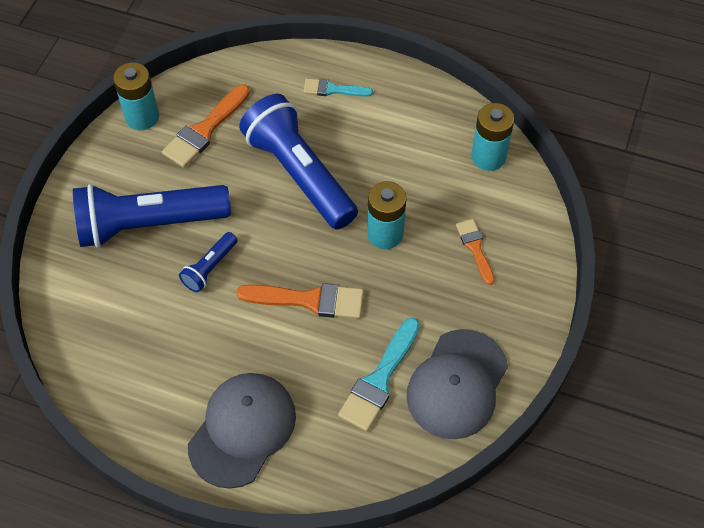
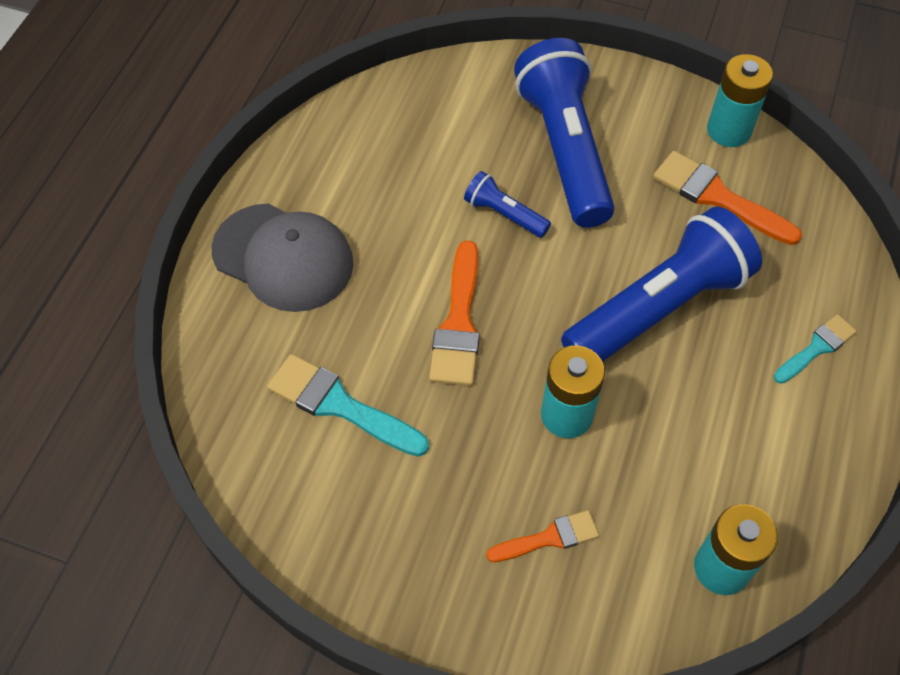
camera: 90 degrees right, 0 degrees up
(333, 89) = (816, 348): turquoise brush -> turquoise brush turned 45 degrees clockwise
(457, 384) = (327, 502): grey cap -> none

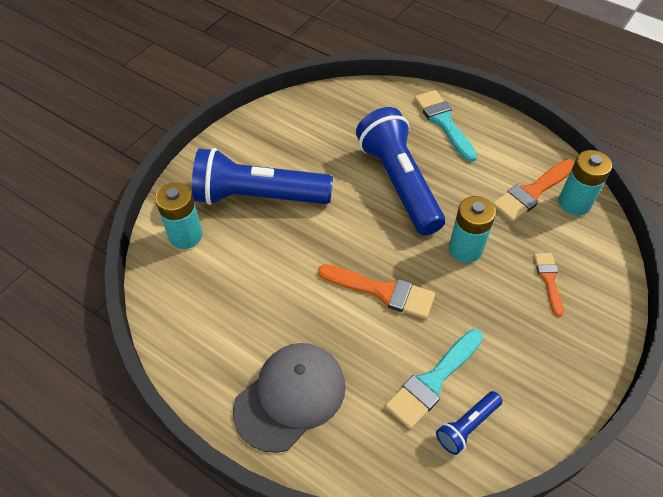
camera: 75 degrees left, 5 degrees down
(504, 214) = (300, 243): blue flashlight -> blue flashlight (467, 426)
(717, 197) = (326, 132): orange brush -> orange brush (532, 192)
(729, 130) = (278, 113): turquoise battery -> turquoise battery (185, 235)
(816, 348) = (443, 122): turquoise brush -> turquoise brush, size x1.63

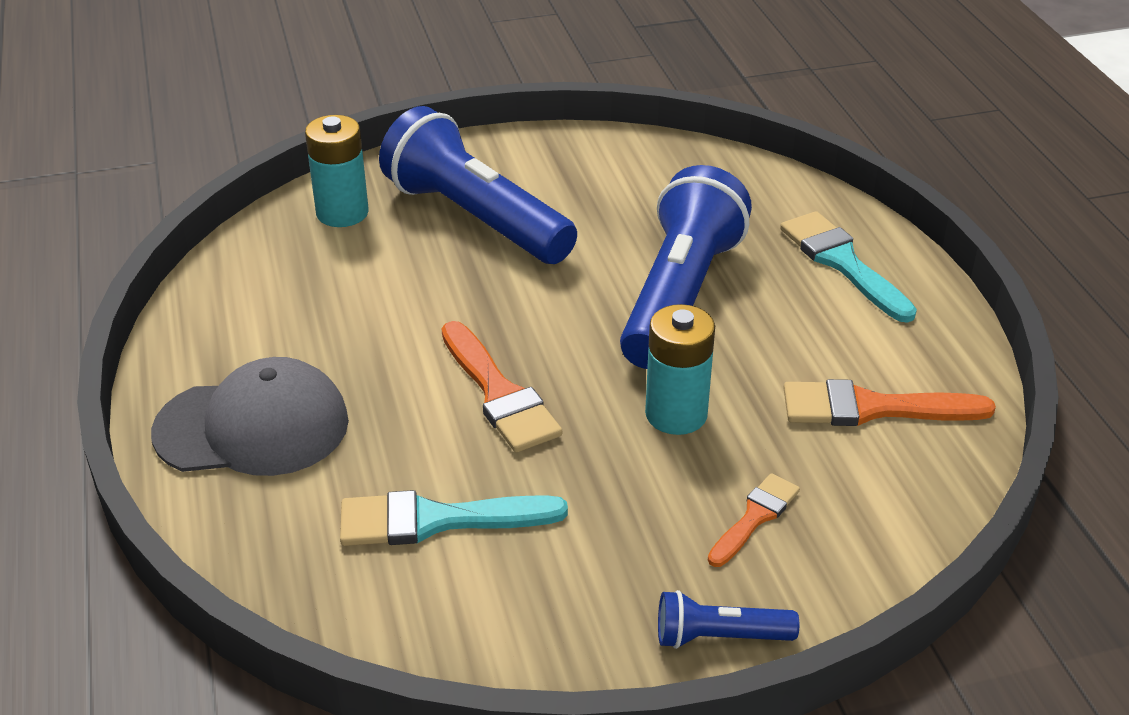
camera: 40 degrees right, 15 degrees down
(443, 122) = (842, 263): turquoise brush -> turquoise brush turned 45 degrees counterclockwise
(467, 426) = (416, 592): blue flashlight -> blue flashlight (719, 637)
(574, 203) = (927, 457): turquoise battery -> none

